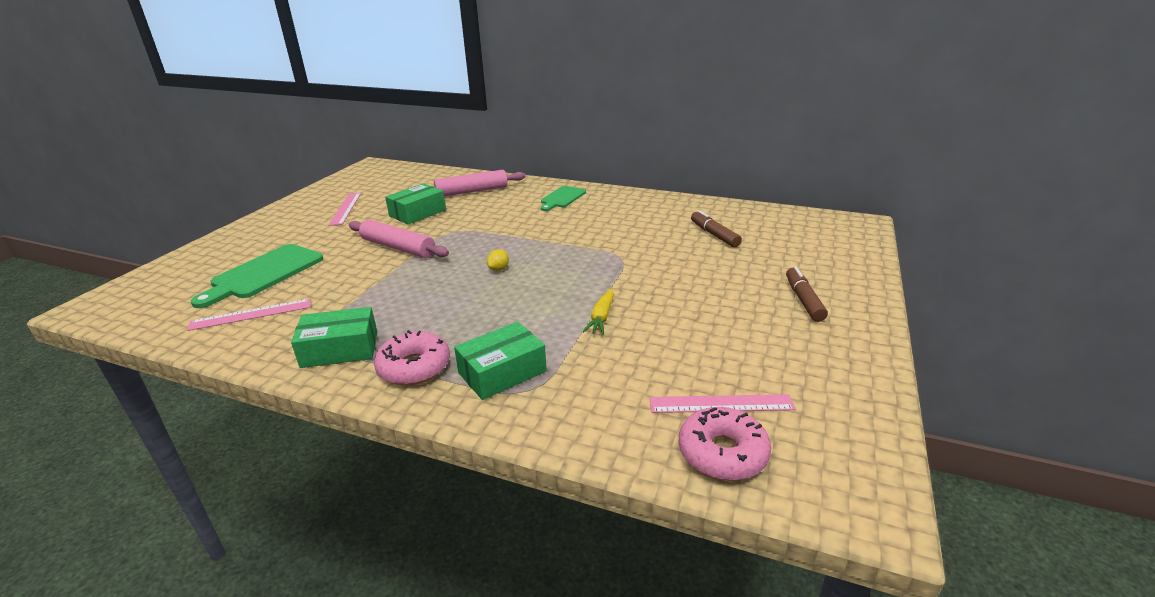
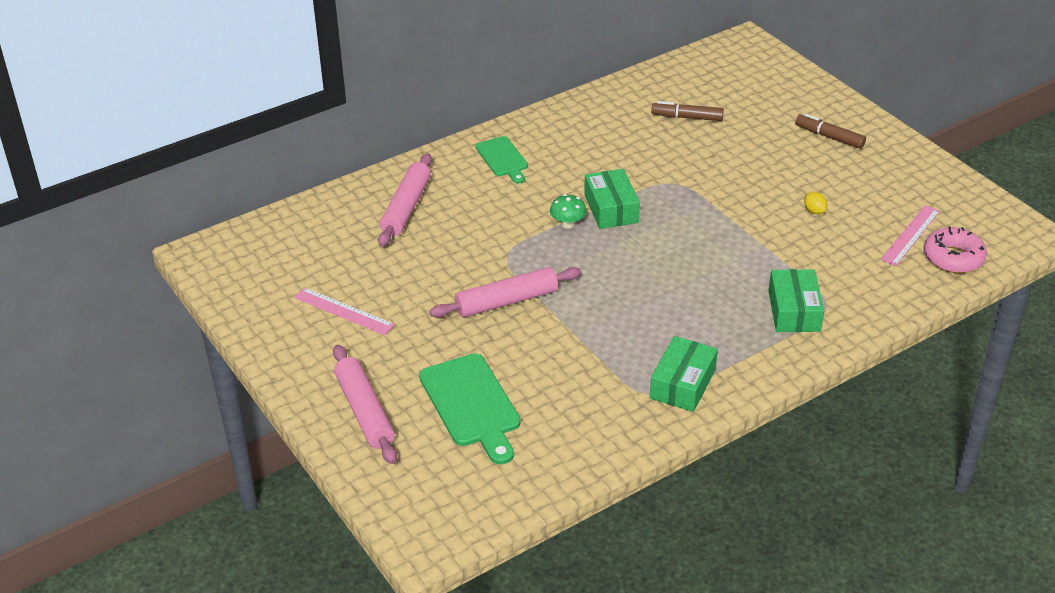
camera: 55 degrees left, 10 degrees up
(240, 244) = (365, 411): none -> pink rolling pin
(251, 314) = (562, 426): pink ruler -> none
(414, 367) = (748, 351): pink donut -> none
(417, 213) = (425, 263): green box -> green box (611, 209)
(498, 269) = (624, 256): yellow lemon -> yellow lemon (814, 211)
(514, 238) = (568, 224): none -> green mushroom
(601, 317) = (763, 236): yellow carrot -> none

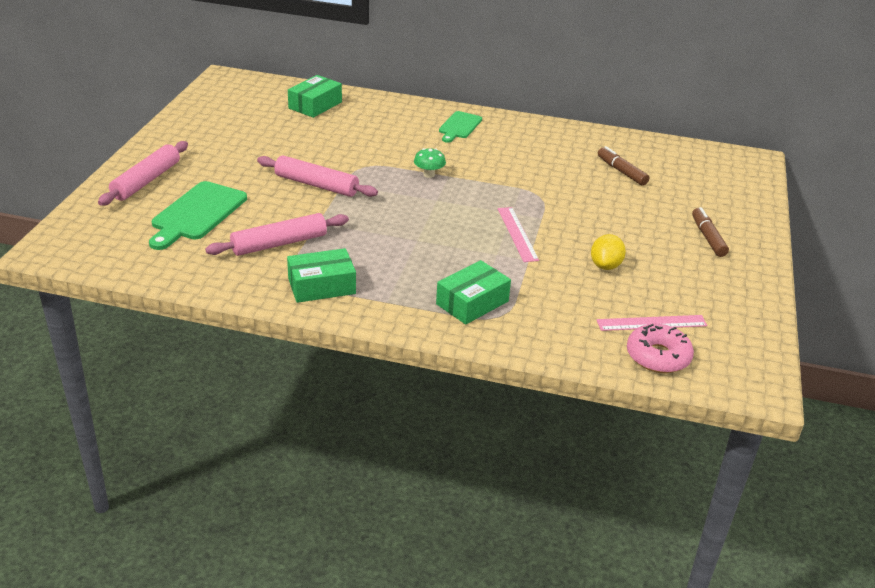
camera: 45 degrees right, 5 degrees down
(343, 311) = (231, 137): pink ruler -> pink ruler (517, 234)
(406, 207) = (359, 116): pink rolling pin -> pink rolling pin (279, 243)
(611, 209) = (471, 183): green box -> green box (315, 105)
(814, 211) = (605, 266): yellow lemon -> yellow lemon, size x1.59

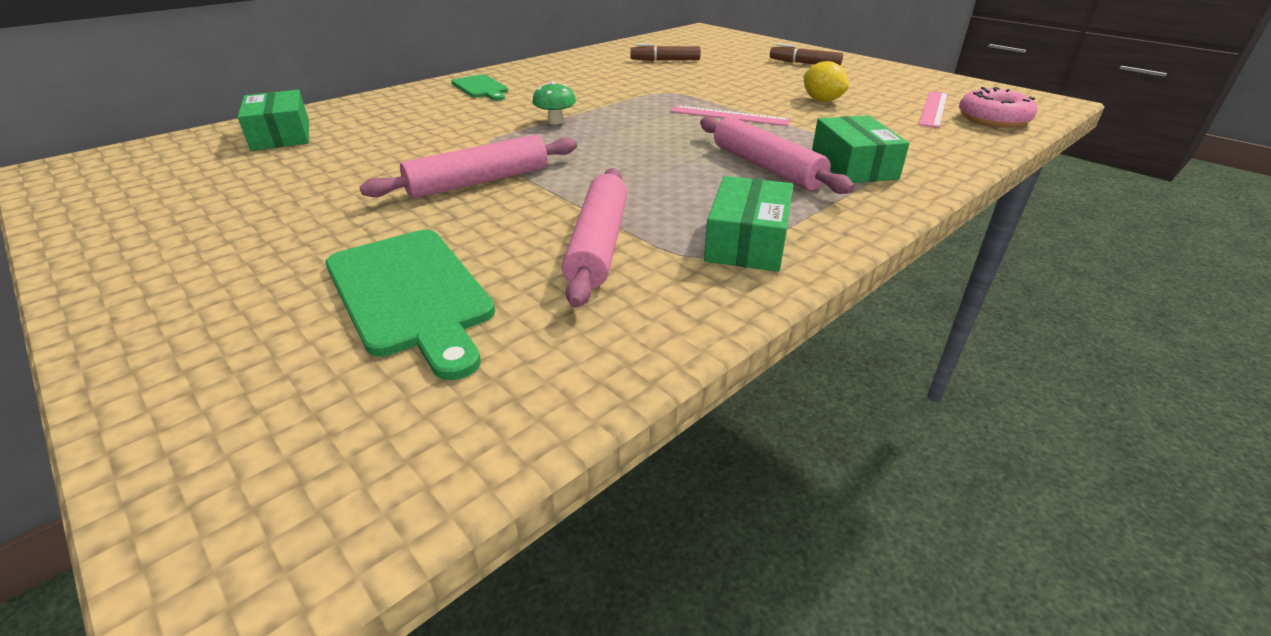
camera: 55 degrees left, 0 degrees up
(146, 181) = (208, 321): pink rolling pin -> pink rolling pin (766, 167)

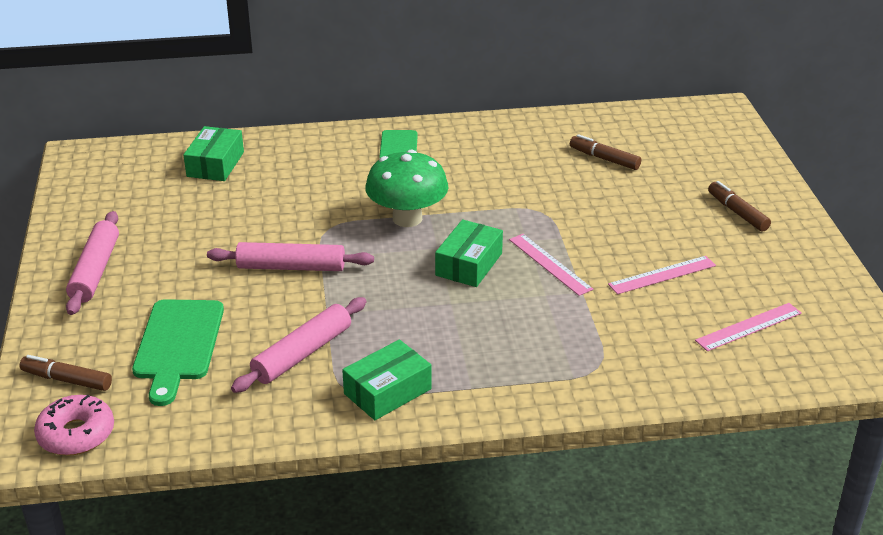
camera: 35 degrees right, 0 degrees up
(243, 412) = (67, 380): none -> brown marker
(555, 121) = (407, 218): green mushroom -> green mushroom, size x2.14
(766, 167) = (493, 334): pink rolling pin -> pink rolling pin (95, 271)
(822, 100) = (662, 275): yellow lemon -> pink ruler
(853, 165) = (560, 360): green box -> green box (469, 264)
(993, 119) = (779, 362): pink donut -> pink donut (76, 434)

